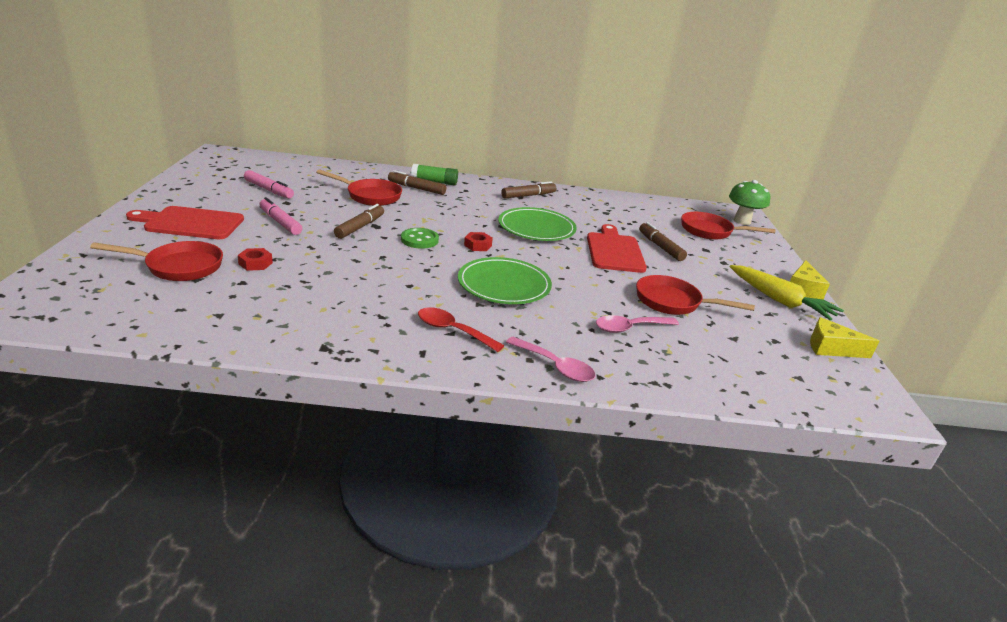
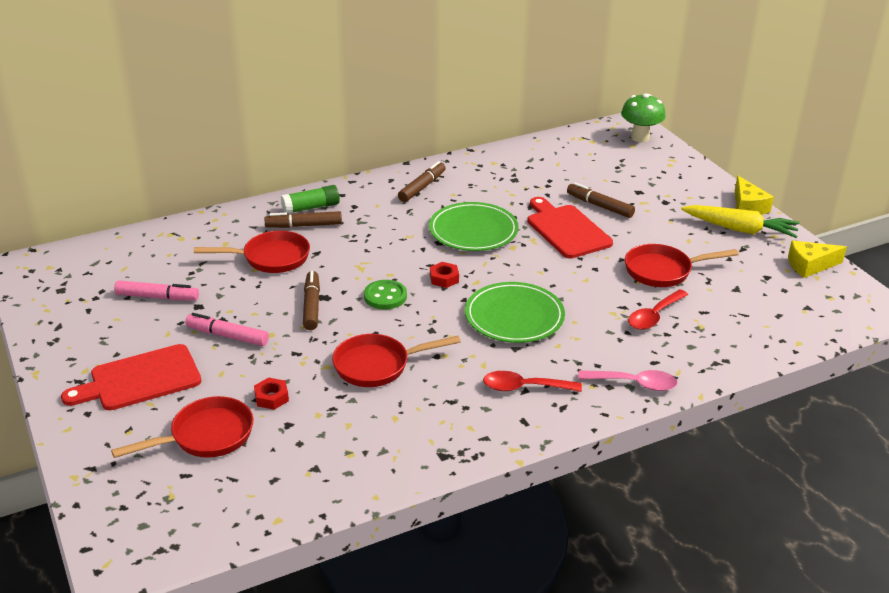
camera: 25 degrees left, 5 degrees up
(630, 328) = (654, 316): pink spoon -> red spoon
(710, 231) = (624, 165): red pan -> red pan (377, 365)

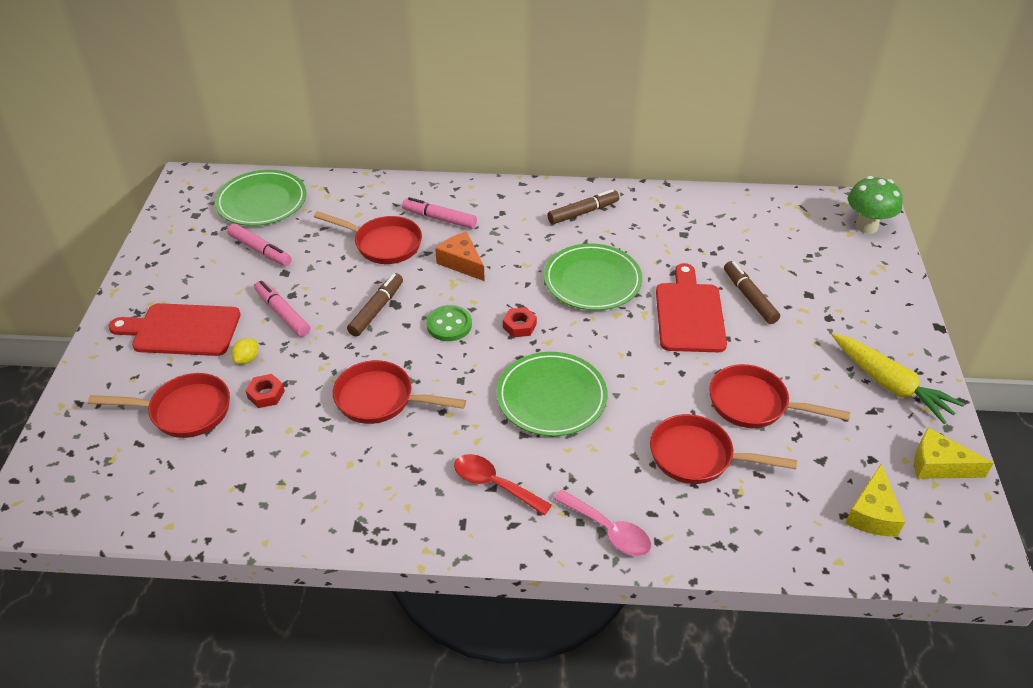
camera: 30 degrees right, 10 degrees up
(120, 260) = (262, 202): none -> green plate
(227, 379) = (247, 359): none -> yellow lemon
(304, 225) = (439, 219): brown marker -> pink marker
(311, 208) = (461, 201): green glue stick -> none
(353, 251) = (461, 263): none -> orange cheese
(654, 316) = (697, 456): red spoon -> red pan
(747, 206) = (924, 358): yellow cheese -> yellow cheese (872, 513)

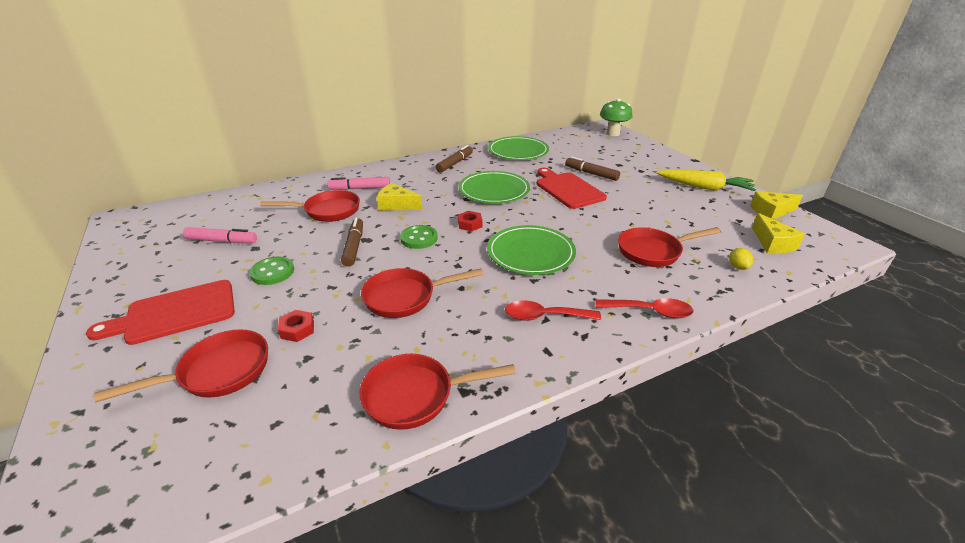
camera: 30 degrees left, 10 degrees down
(247, 359) = (260, 311): yellow lemon -> yellow lemon (737, 267)
(262, 202) = (203, 214): green plate -> green plate (518, 151)
(283, 313) = (272, 272): pink marker -> green button
(461, 263) = (397, 205): orange cheese -> yellow cheese
(608, 530) = (649, 311): pink spoon -> red spoon
(754, 404) = (651, 217): red pan -> red pan (416, 395)

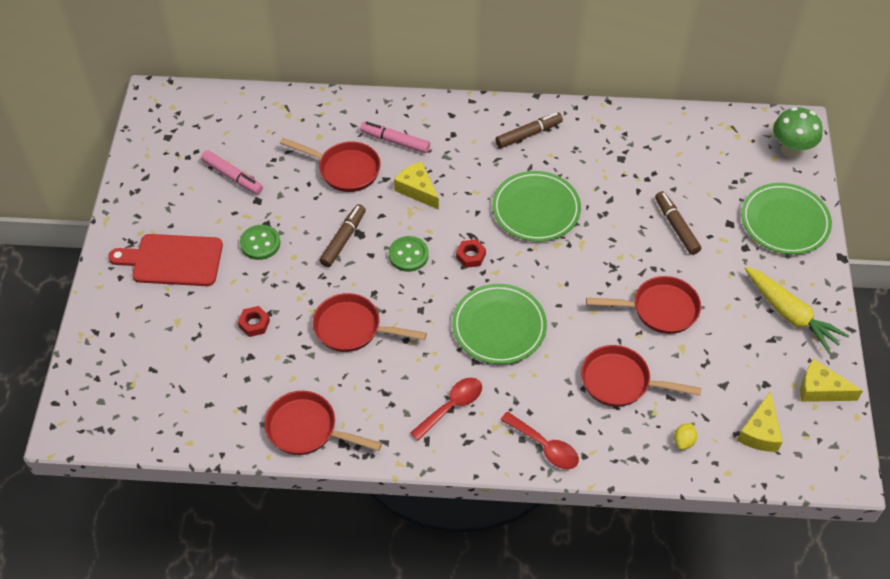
camera: 30 degrees right, 20 degrees up
(218, 372) = (187, 339): red pan -> red pan (659, 309)
(518, 151) = (624, 140): green plate -> green plate (784, 221)
(544, 316) = (451, 406): red spoon -> red spoon turned 105 degrees clockwise
(567, 189) = (621, 244): red cutting board -> none

